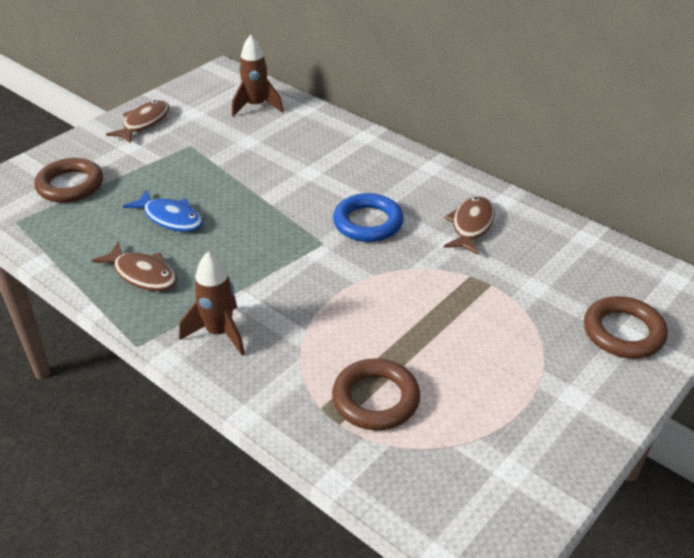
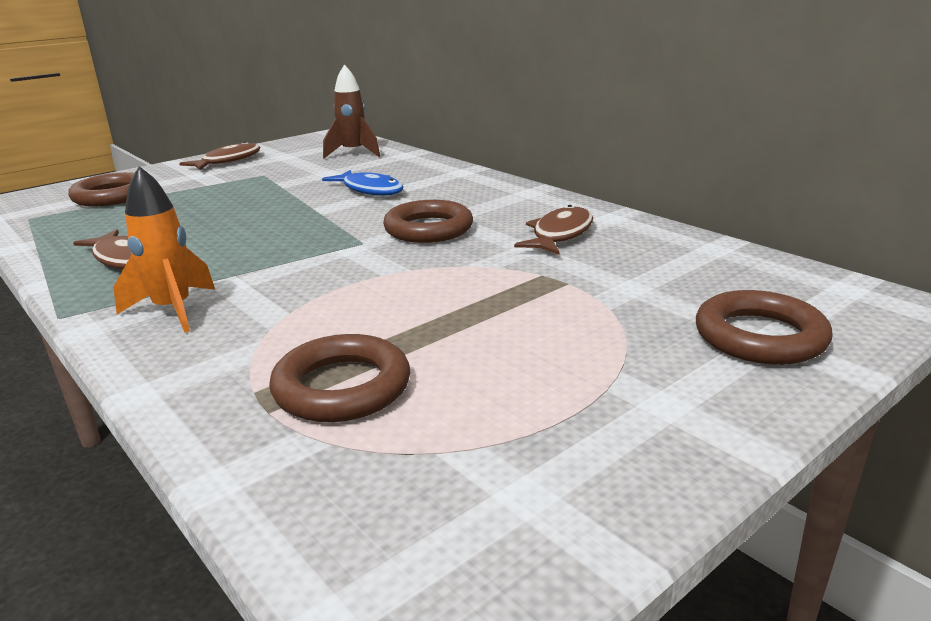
camera: 10 degrees right, 15 degrees down
(170, 218) = (197, 220): blue fish -> blue fish (370, 190)
(219, 333) = (173, 310): brown rocket -> orange rocket
(368, 222) = (428, 229): blue ring -> brown ring

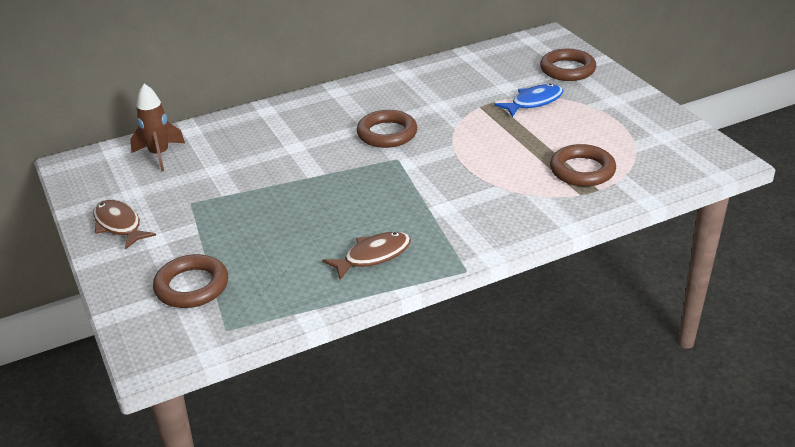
camera: 75 degrees left, 10 degrees up
(173, 310) = (475, 226): orange rocket -> none
(370, 190) = (282, 151): blue fish -> blue fish (534, 102)
(560, 234) = (424, 93): brown fish -> none

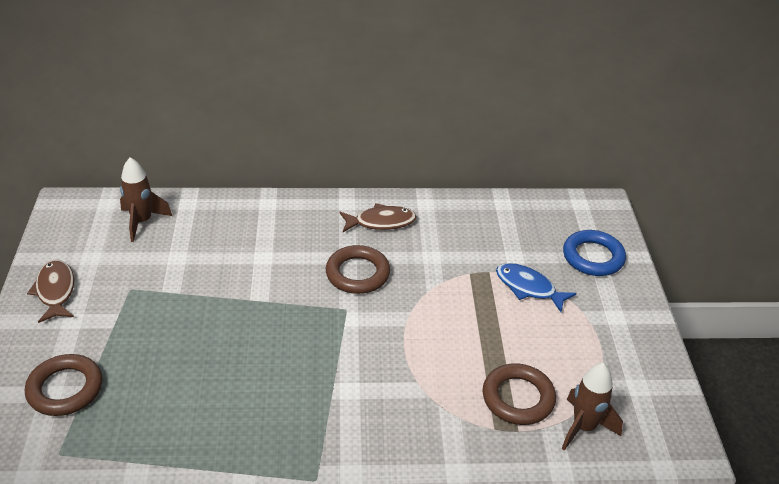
camera: 20 degrees right, 5 degrees up
(373, 256) = (242, 422): brown fish -> brown fish (381, 222)
(534, 102) = (528, 288): blue fish -> blue fish turned 135 degrees counterclockwise
(567, 69) = (593, 257): brown ring -> blue ring
(645, 172) = (584, 427): none -> brown rocket

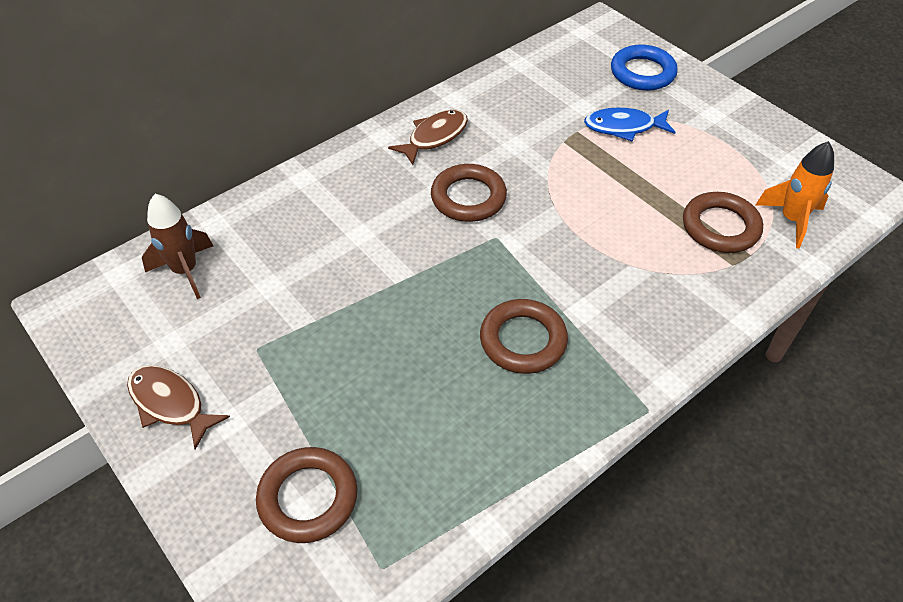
camera: 35 degrees left, 10 degrees up
(286, 383) = (523, 340): none -> brown ring
(584, 427) = (791, 220): brown rocket -> orange rocket

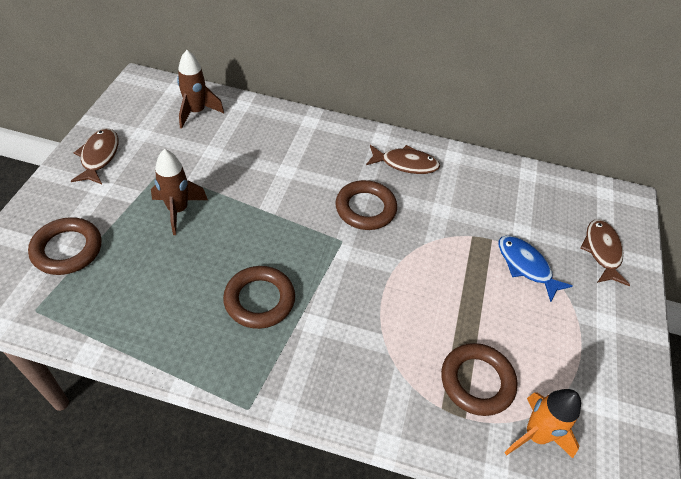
camera: 50 degrees right, 0 degrees up
(337, 358) = (178, 210): none -> brown rocket
(642, 73) = (602, 251): blue ring -> brown fish

